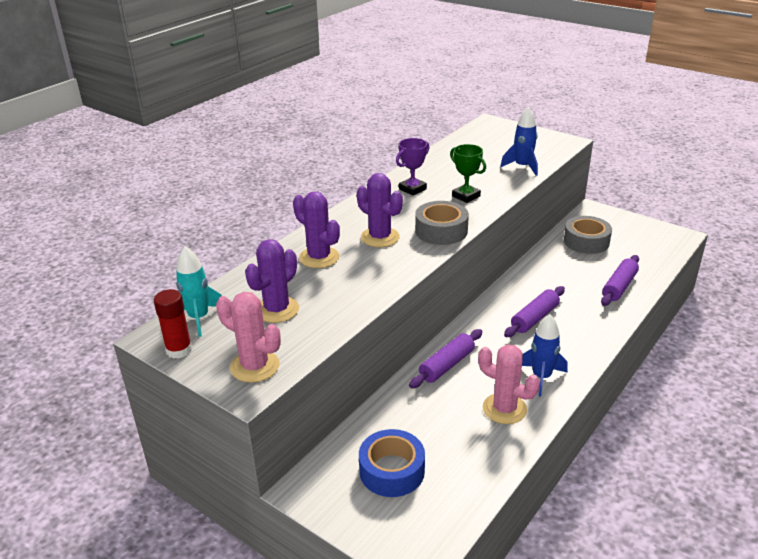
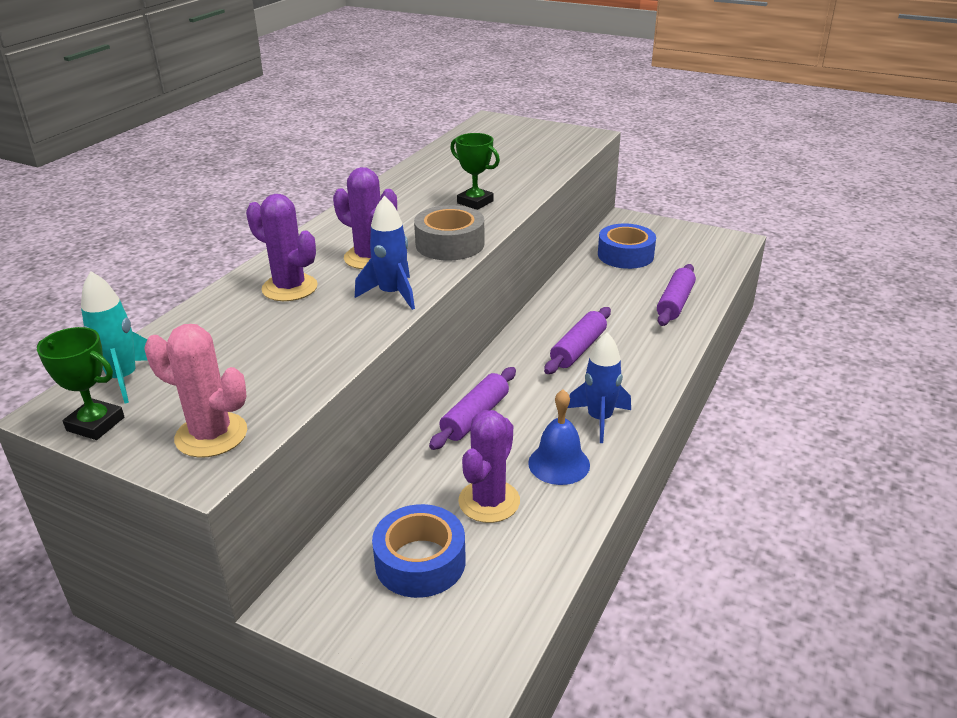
camera: 10 degrees left, 0 degrees up
(179, 350) = (95, 424): red glue stick -> green trophy
(277, 310) = (237, 358): purple cactus -> purple cactus (489, 501)
(412, 189) = (405, 198): purple trophy -> none
(504, 409) = (559, 463): pink cactus -> blue bell
(522, 167) = (540, 165): blue rocket -> blue rocket (392, 294)
(586, 241) = (625, 255): grey tape -> blue tape

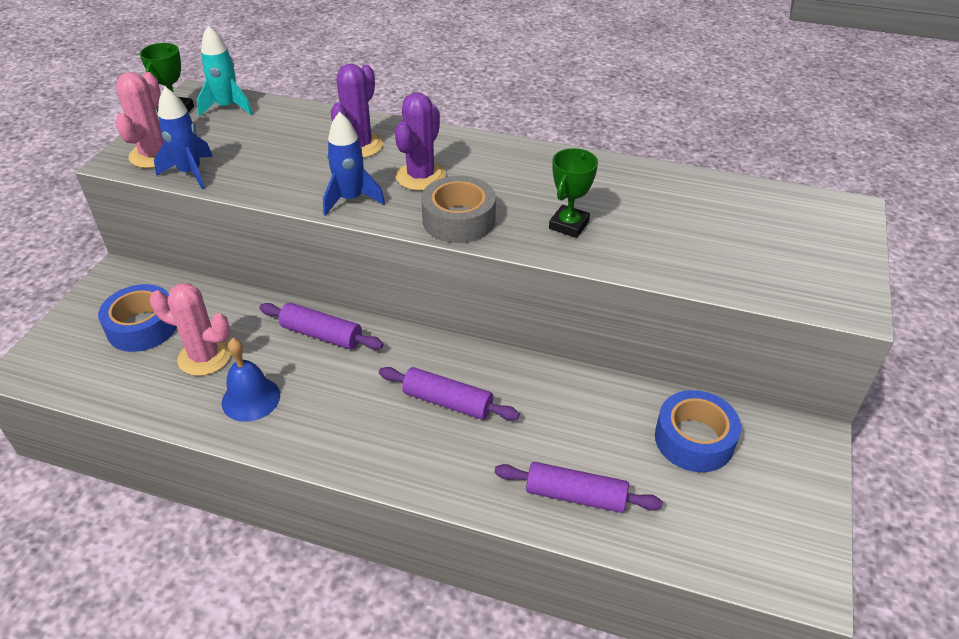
camera: 80 degrees right, 10 degrees up
(489, 501) = (205, 357): purple cactus -> pink cactus
(599, 419) = (319, 426): blue rocket -> blue rocket (190, 173)

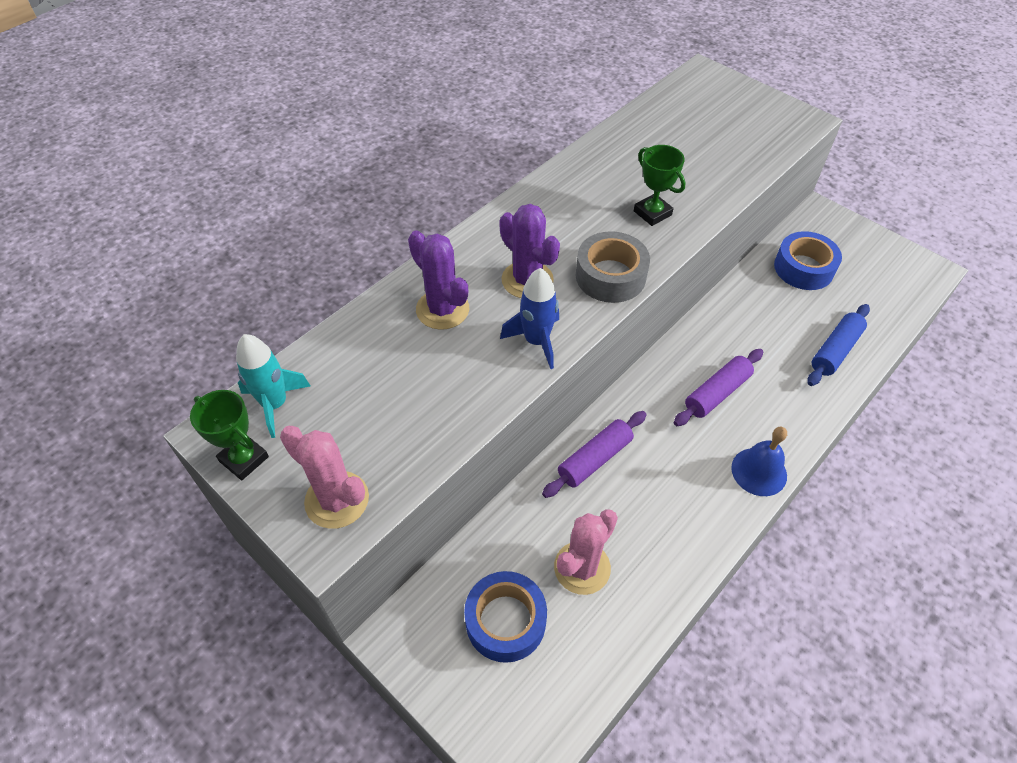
camera: 65 degrees left, 10 degrees up
(190, 173) = (402, 469): blue rocket -> none
(251, 398) = (657, 539): blue bell -> blue bell (759, 471)
(575, 495) = (835, 350): purple rolling pin -> blue rolling pin

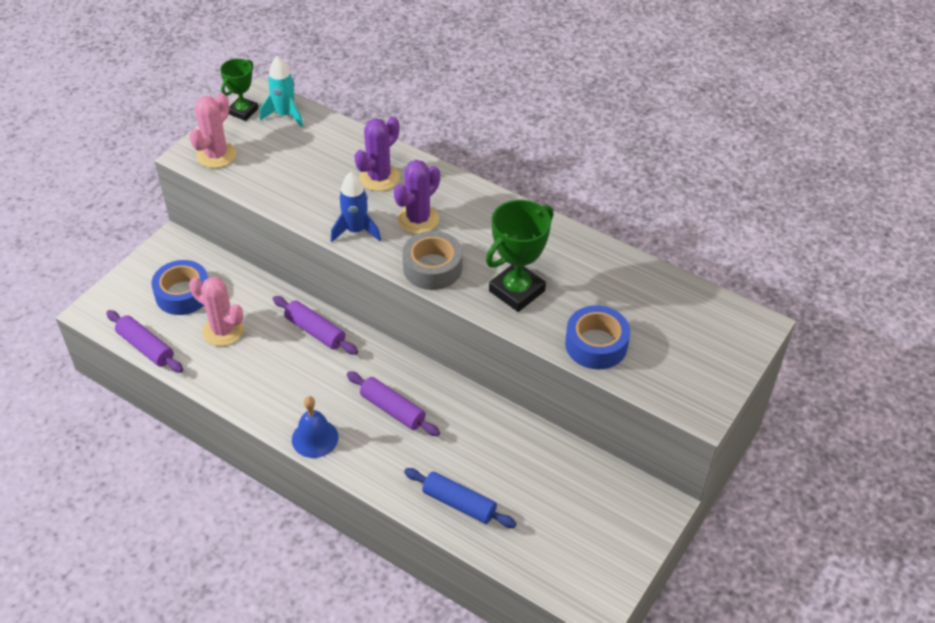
camera: 80 degrees right, 5 degrees down
(602, 676) = (146, 347): none -> purple rolling pin
(652, 213) = (517, 291): green trophy -> green trophy, size x1.61
(803, 268) = (568, 483): blue tape -> blue tape (596, 344)

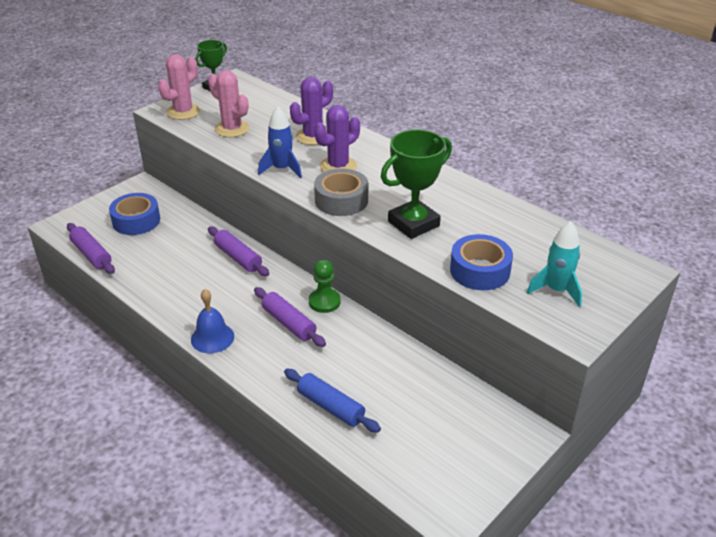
camera: 10 degrees right, 10 degrees down
(223, 330) = (160, 249): pink cactus -> pink cactus (232, 129)
(285, 115) = (248, 92): turquoise rocket -> turquoise rocket (556, 290)
(425, 377) = (324, 302): none -> green pawn

